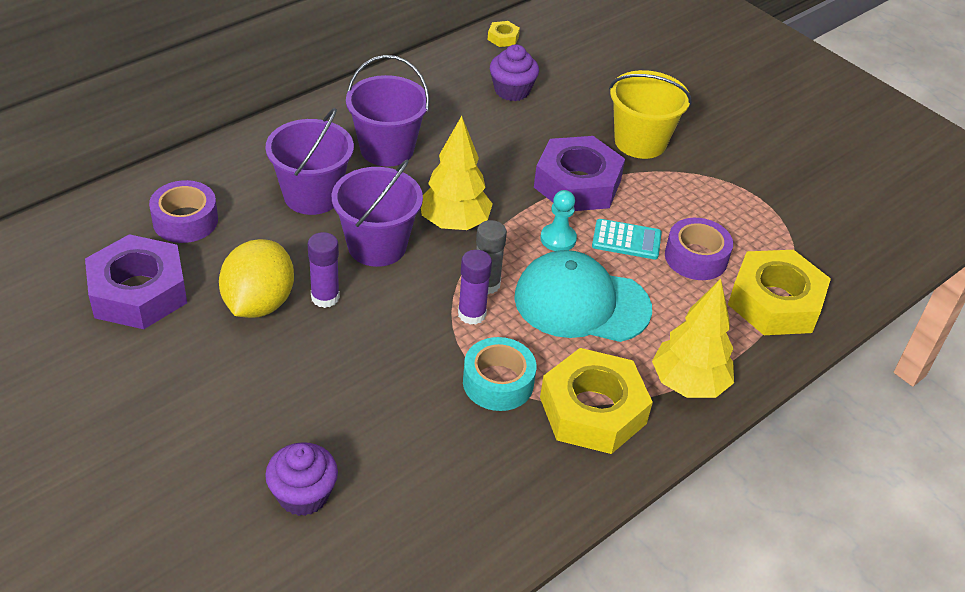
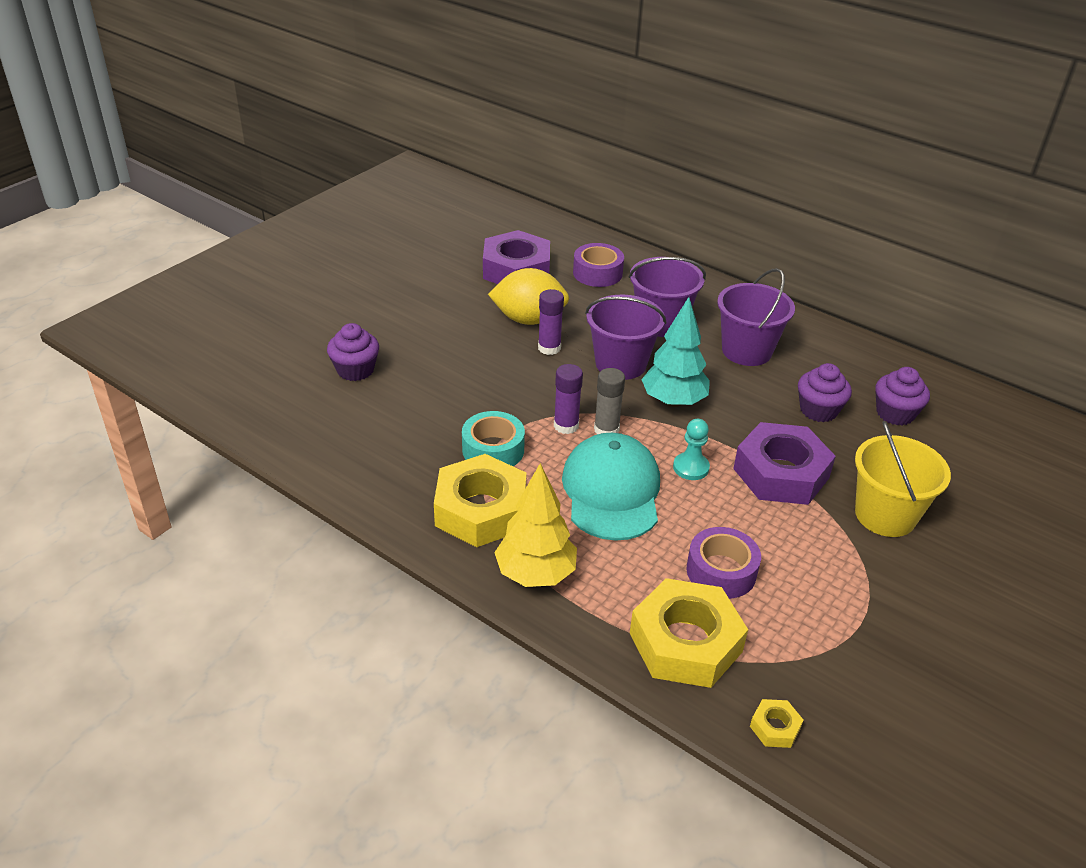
camera: 80 degrees right, 5 degrees down
(454, 223) = (673, 401): yellow tree -> turquoise tree
(495, 133) = (818, 410): none -> purple cupcake
(503, 38) = (979, 397): yellow nut -> yellow nut (775, 727)
(626, 240) = (717, 515): turquoise calculator -> none

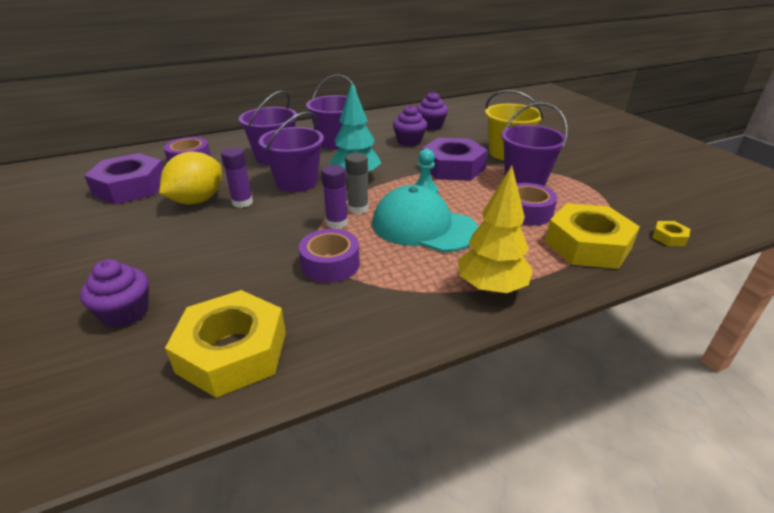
camera: 60 degrees left, 5 degrees down
(481, 510) = (398, 293): yellow nut -> yellow nut (233, 352)
(493, 450) = (330, 264): turquoise tape -> purple tape
(813, 552) = (525, 179): none -> purple bucket

